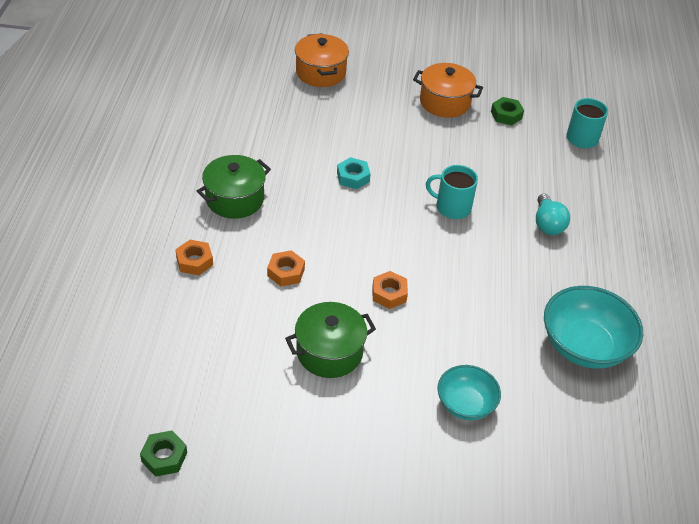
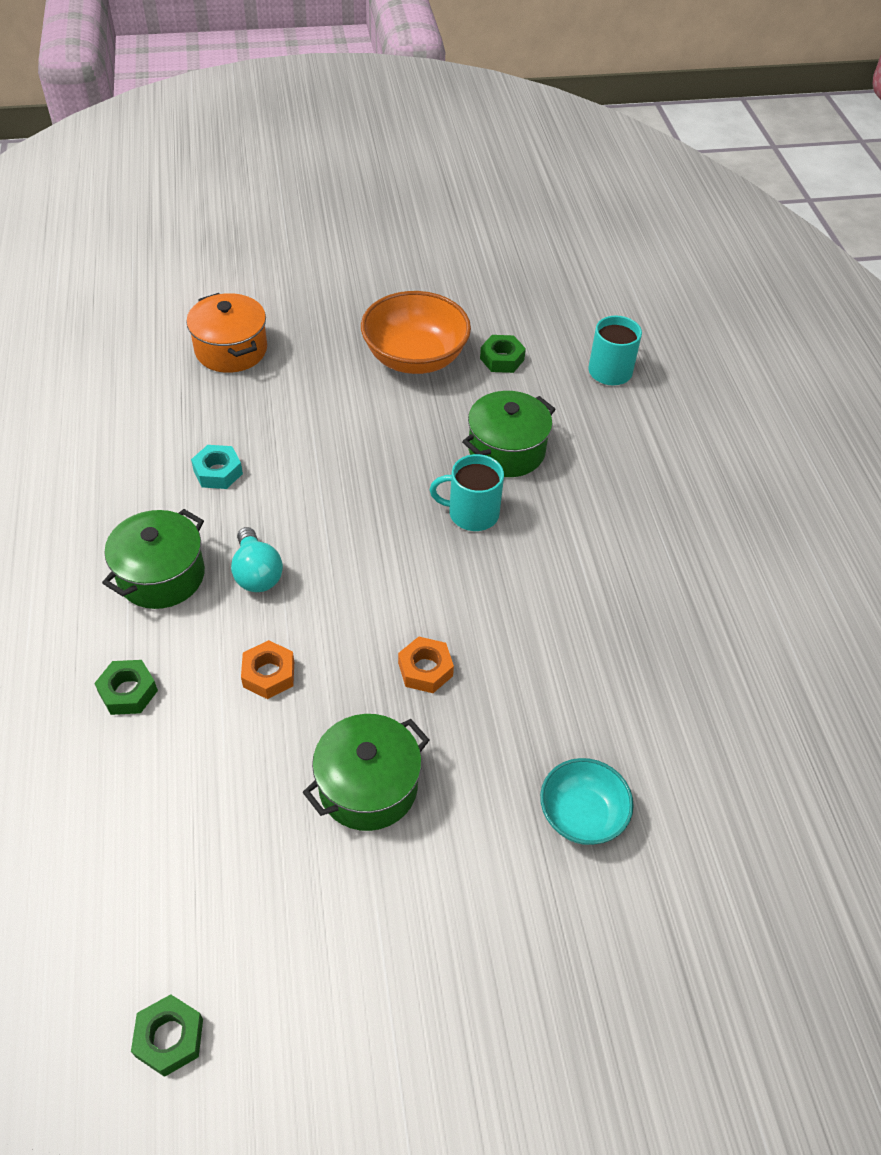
camera: 15 degrees left, 5 degrees up
(194, 261) = (128, 692): orange nut -> green nut
(353, 177) = (322, 500): turquoise nut -> turquoise nut (218, 472)
(445, 102) = (415, 358): orange pot -> orange bowl
(489, 173) = (506, 450): none -> green pot
(547, 224) = (605, 508): turquoise light bulb -> turquoise light bulb (257, 573)
(584, 346) = (709, 679): turquoise bowl -> none

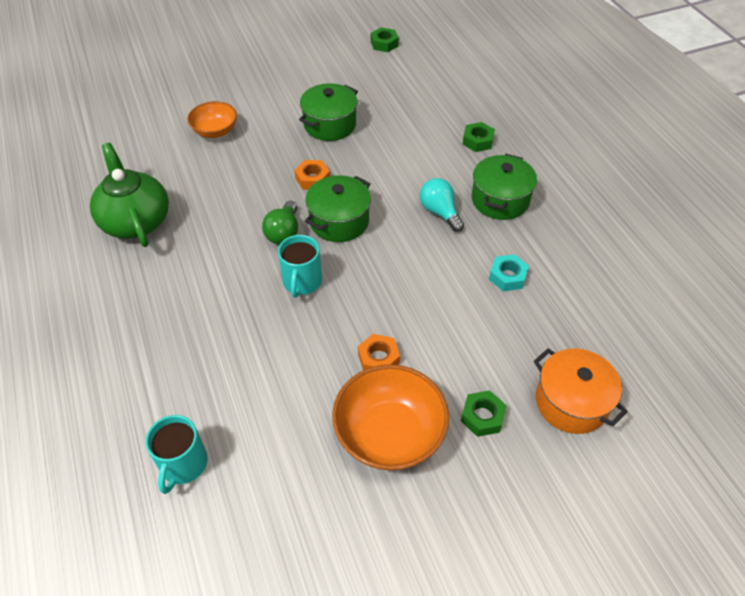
camera: 170 degrees right, 0 degrees up
(269, 674) = (404, 161): orange nut -> orange nut (378, 358)
(471, 513) = (302, 282): turquoise mug -> turquoise mug turned 105 degrees clockwise
(484, 585) = (284, 232): none -> green light bulb
(502, 359) = (300, 454): green nut -> green nut (482, 417)
(506, 450) = (281, 344): green pot -> green pot (339, 221)
(581, 815) = (215, 131): turquoise bowl -> orange bowl
(699, 646) = (136, 221): none -> green teapot

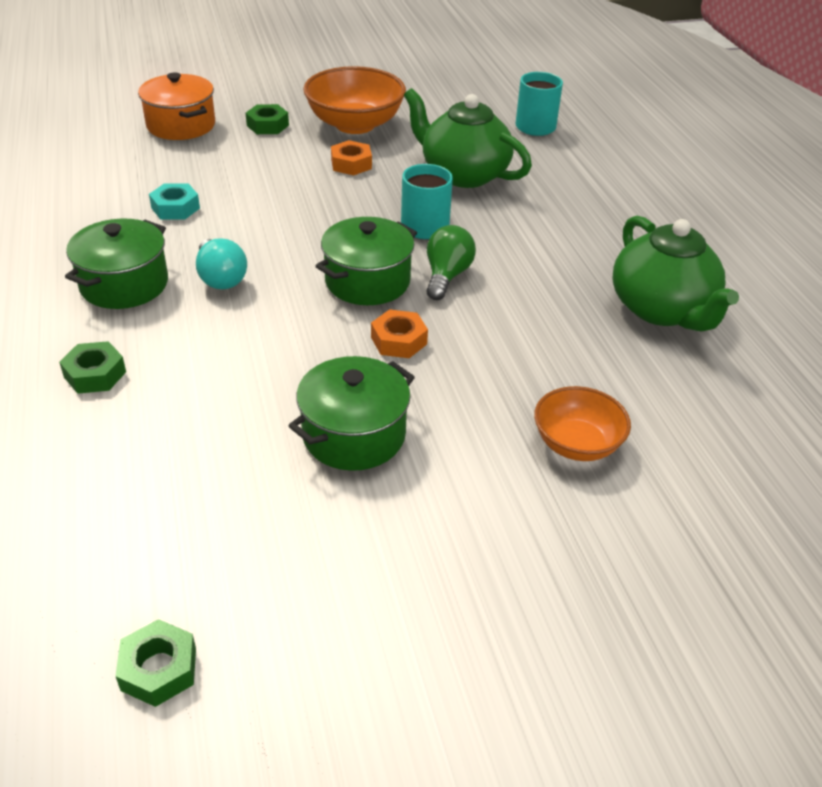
camera: 175 degrees left, 10 degrees down
(269, 358) = (463, 174): none -> green teapot

